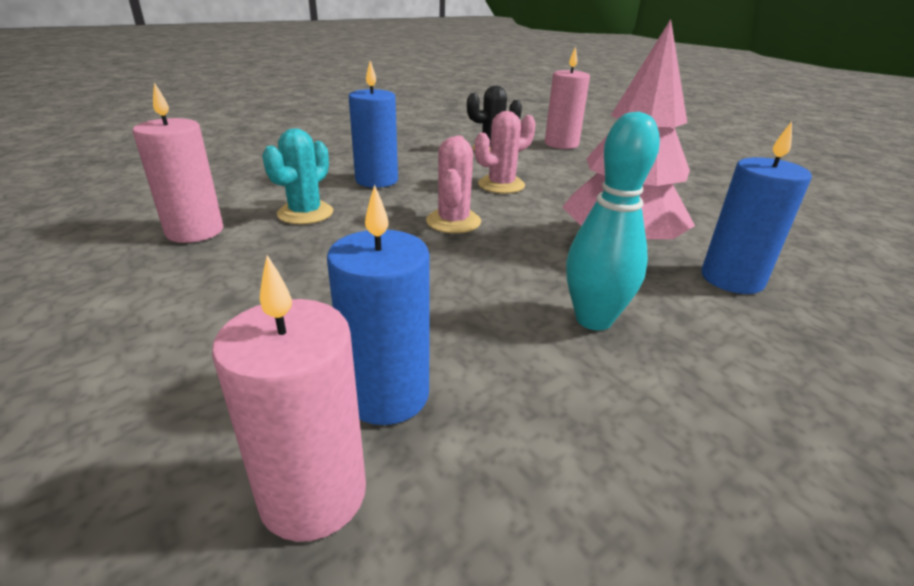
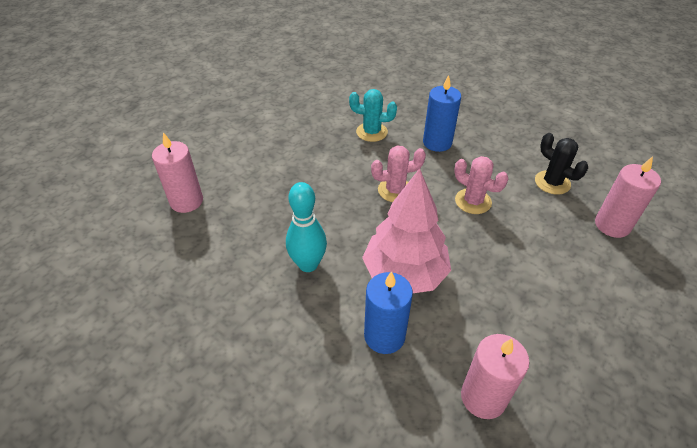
camera: 75 degrees right, 15 degrees up
(195, 231) = (332, 107): pink candle -> pink candle (483, 397)
(387, 395) = (234, 205): blue candle -> none

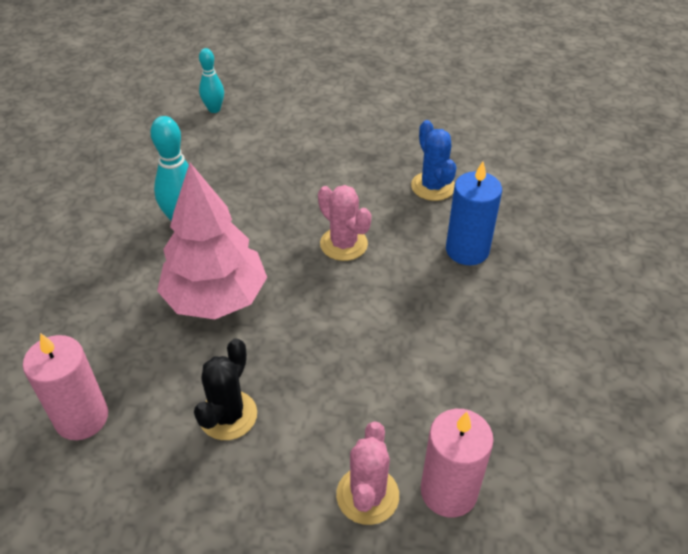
camera: 60 degrees right, 0 degrees up
(186, 201) = (214, 109): pink candle -> turquoise bowling pin
(371, 132) = (433, 186): turquoise cactus -> blue cactus
(384, 336) = (123, 312): blue candle -> none
(473, 201) = (379, 320): pink cactus -> pink cactus (367, 495)
(552, 182) = (487, 396): black cactus -> black cactus (228, 415)

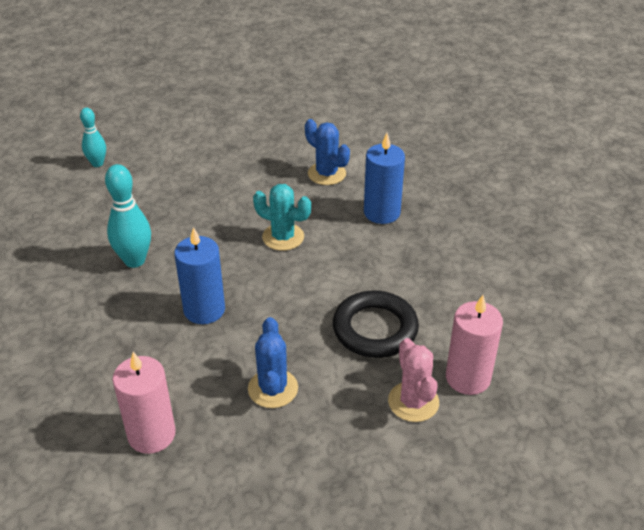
camera: 25 degrees left, 5 degrees down
(216, 298) = (204, 310): pink tree -> blue candle
(228, 415) = (273, 388): black cactus -> blue cactus
(343, 244) = (283, 237): pink cactus -> turquoise cactus
(377, 387) = (375, 329): none -> black ring

